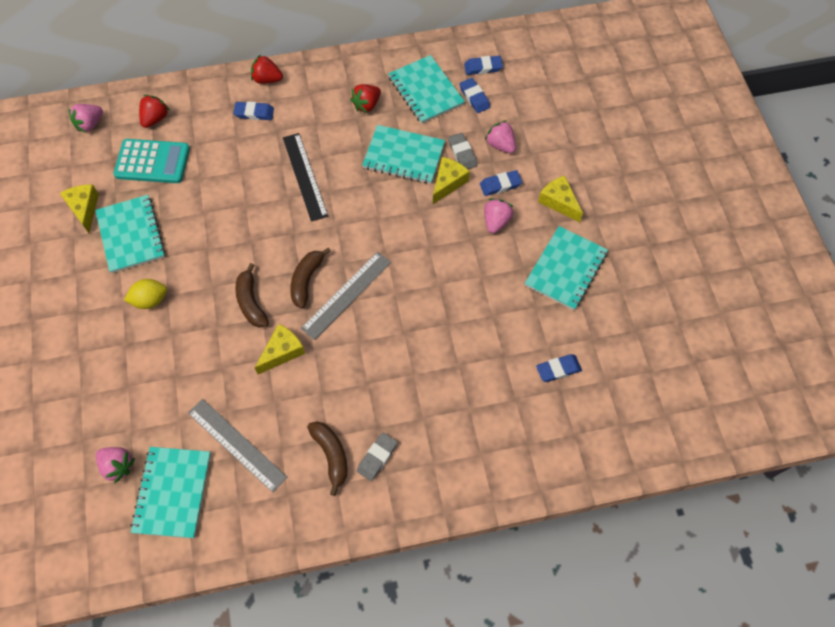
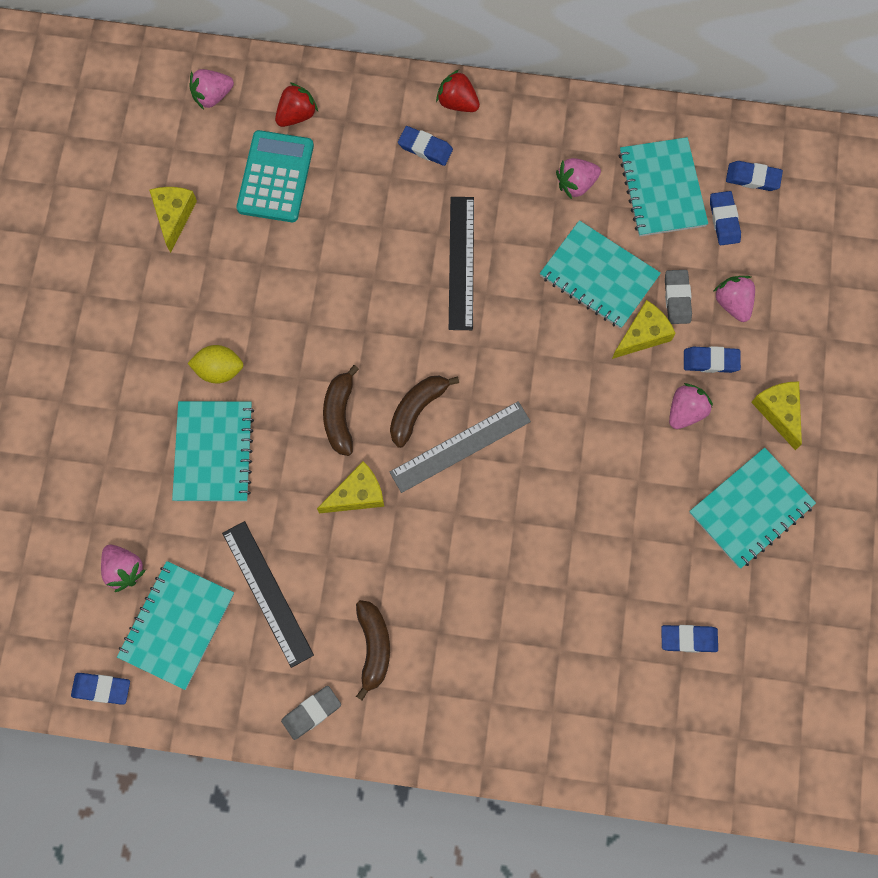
camera: 20 degrees right, 10 degrees up
(125, 562) = (101, 688): none -> blue eraser
(131, 235) = (221, 272): turquoise notebook -> turquoise notebook (214, 452)
(152, 162) = (275, 177): turquoise calculator -> turquoise calculator turned 105 degrees counterclockwise
(236, 444) = (267, 593): grey ruler -> black ruler
(367, 105) = (576, 184): red strawberry -> pink strawberry
(377, 457) = (427, 670): grey eraser -> grey eraser (311, 712)

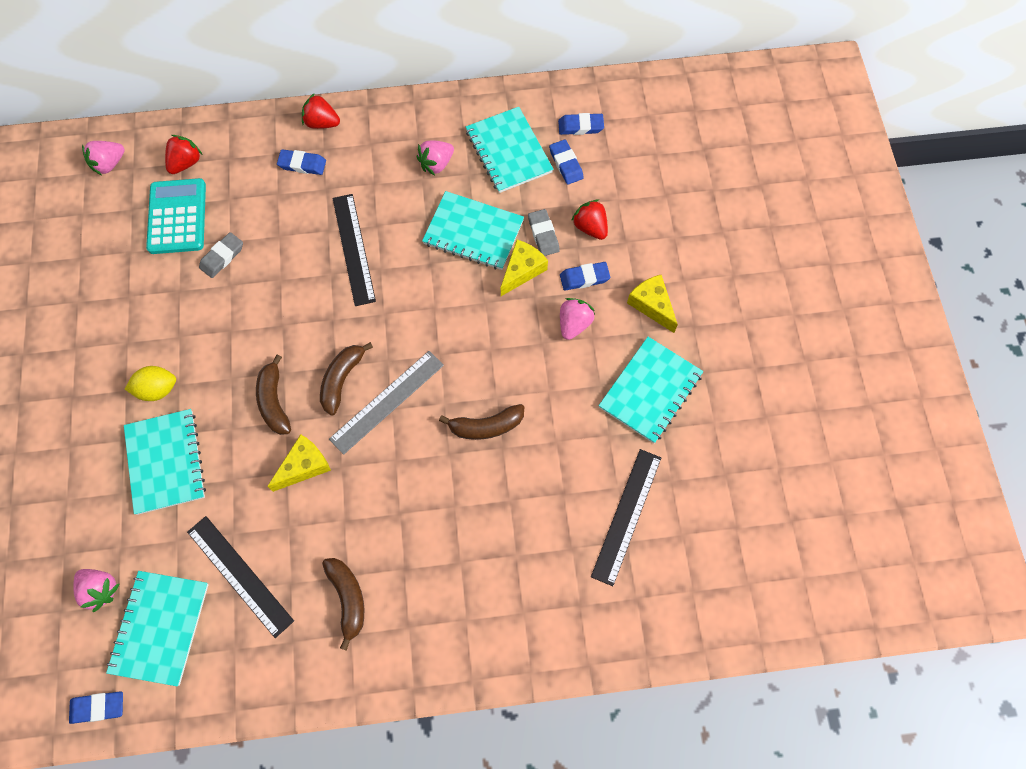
camera: 15 degrees left, 5 degrees down
(174, 216) = (92, 269): yellow cheese -> none
(311, 712) = (303, 675): grey eraser -> grey eraser (222, 257)
(560, 502) = (486, 426): none -> brown banana
(688, 639) = (626, 516): blue eraser -> black ruler
(733, 303) = (590, 227): pink strawberry -> red strawberry

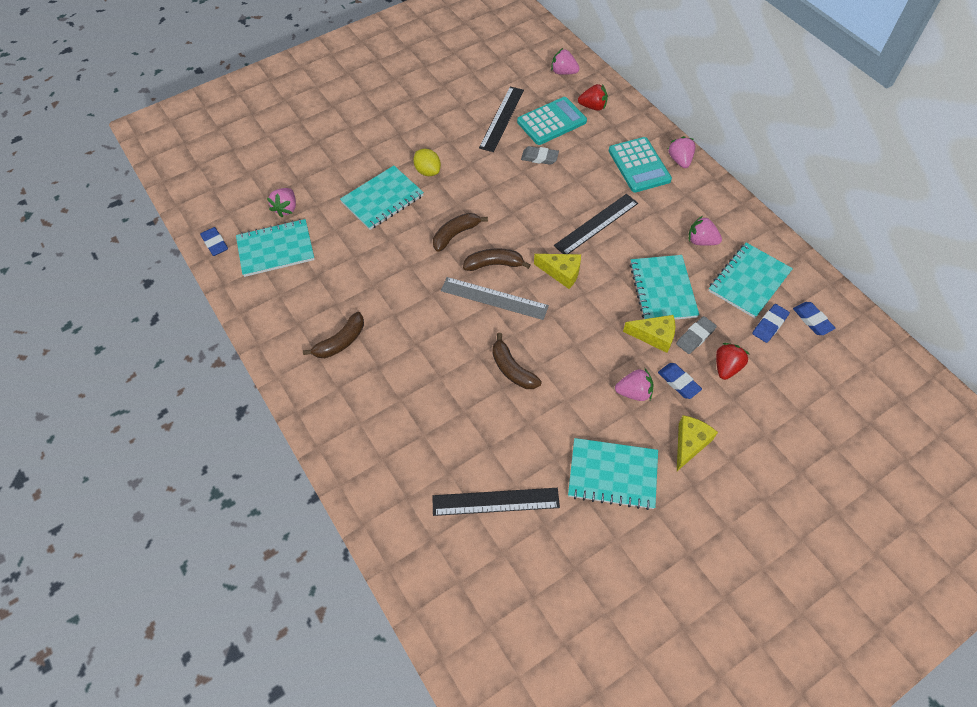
camera: 65 degrees right, 10 degrees down
(240, 575) = (328, 274): black ruler -> black ruler (502, 118)
(302, 164) = (639, 165): blue eraser -> turquoise calculator
(304, 466) = (420, 273): yellow cheese -> yellow cheese (561, 272)
(322, 123) = (680, 160): red strawberry -> pink strawberry

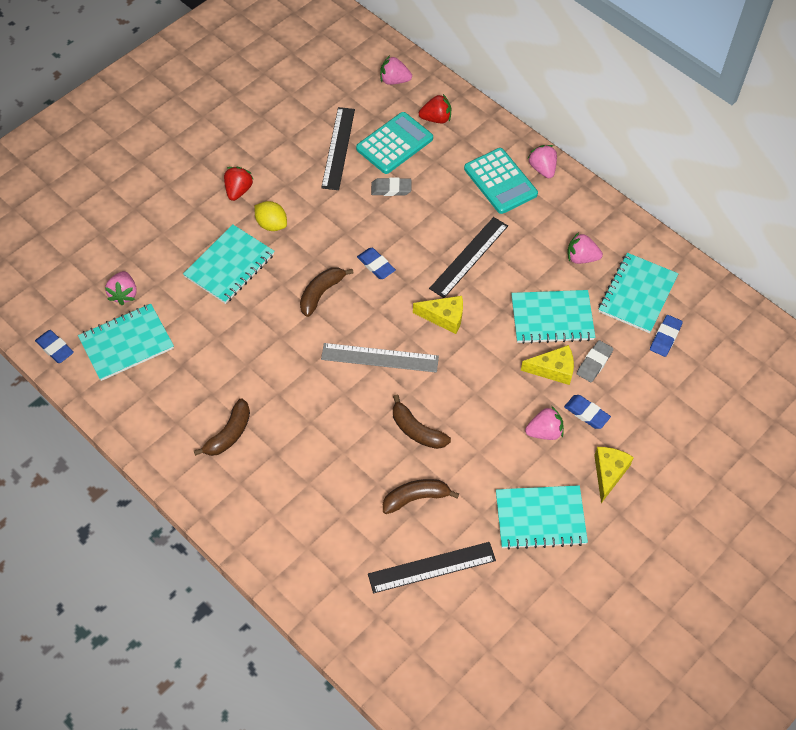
camera: 15 degrees left, 0 degrees up
(494, 264) = (371, 320): brown banana -> brown banana (416, 498)
(662, 290) = (552, 318): turquoise notebook -> turquoise notebook turned 75 degrees counterclockwise
(726, 367) = (630, 389): red strawberry -> red strawberry (238, 190)
(812, 320) = (706, 325): blue eraser -> blue eraser (376, 265)

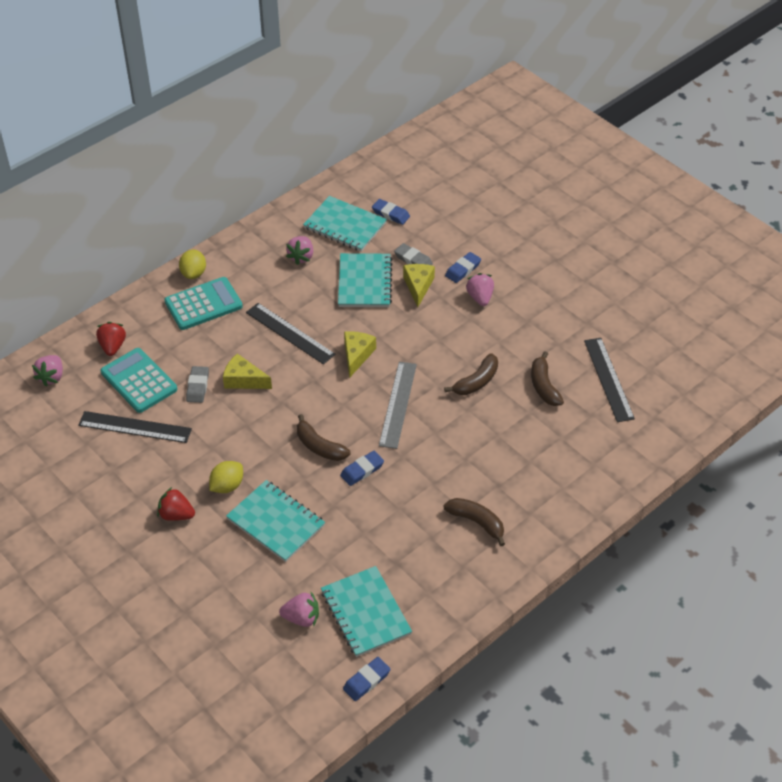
camera: 85 degrees left, 10 degrees down
(376, 265) = (291, 402): blue eraser -> blue eraser (362, 470)
(540, 518) = (561, 307): turquoise notebook -> none
(542, 169) = (193, 273): pink strawberry -> yellow lemon
(608, 473) = (519, 262): yellow cheese -> yellow cheese (243, 380)

